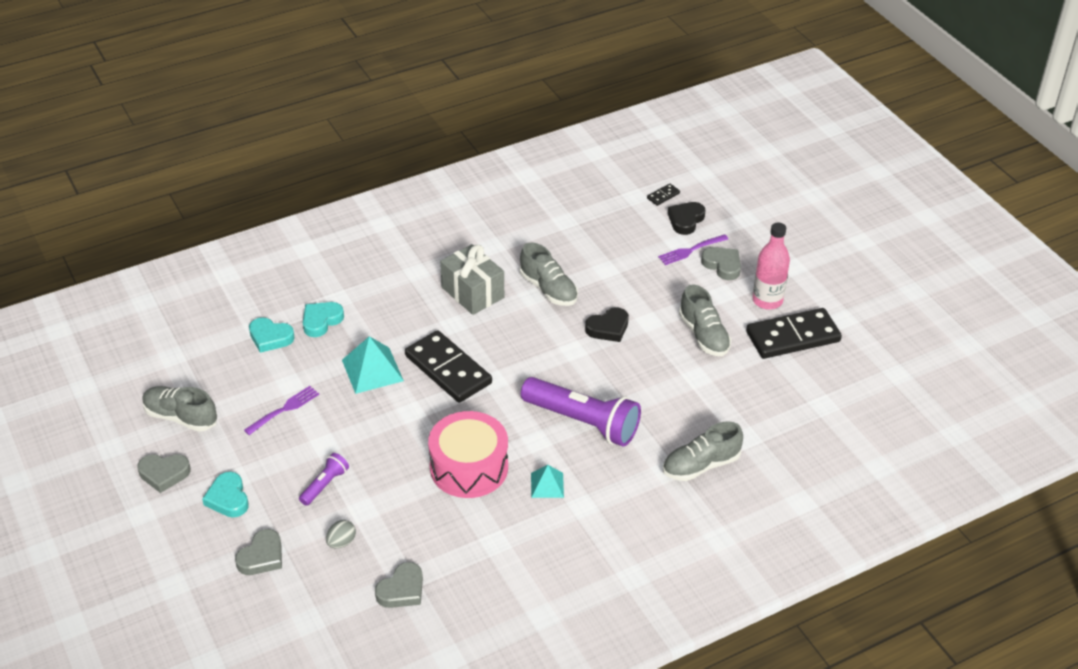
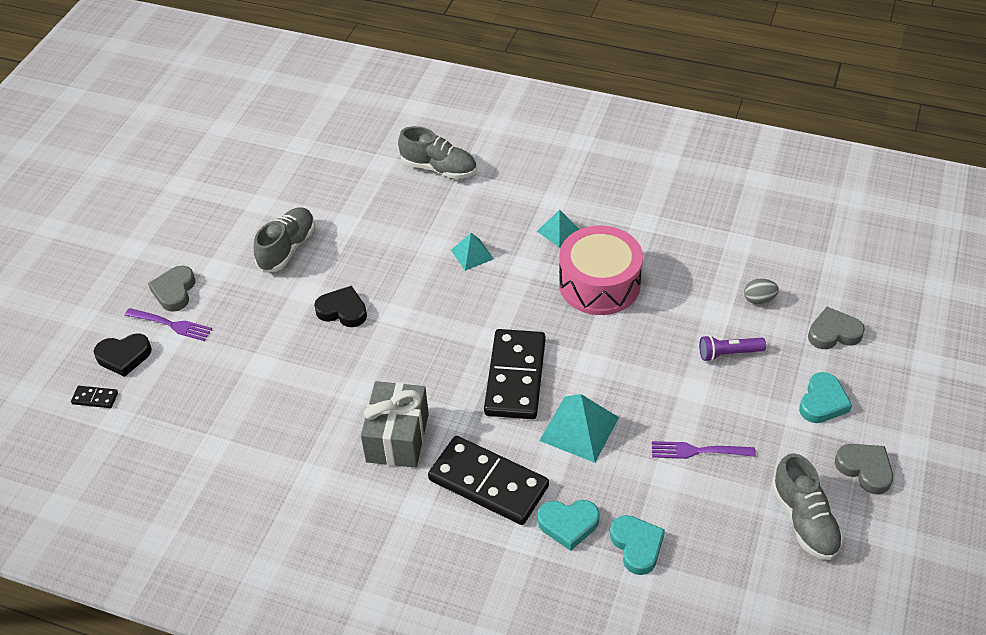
camera: 130 degrees left, 5 degrees up
(402, 590) = (746, 237): grey heart -> none
(548, 289) = (333, 385): grey shoe -> none
(582, 422) = (472, 254): purple flashlight -> turquoise pyramid
(767, 300) = (199, 237): pink bottle -> none
(793, 337) = (234, 199): black domino -> black domino (488, 483)

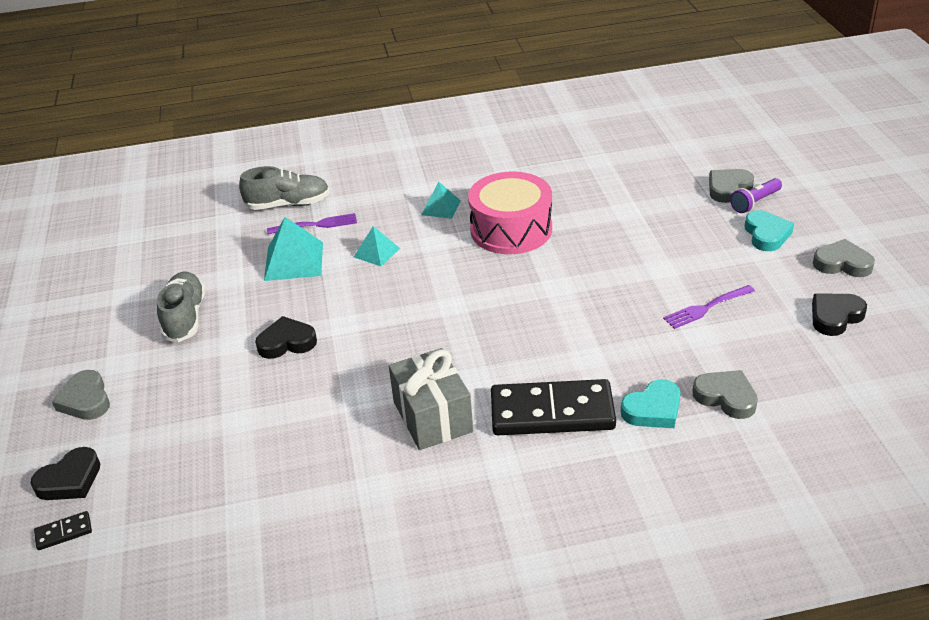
camera: 30 degrees left, 10 degrees down
(170, 324) = (104, 429): purple fork -> purple fork (315, 225)
(515, 377) = (500, 323): black domino -> none
(579, 429) = (593, 336): turquoise pyramid -> turquoise pyramid (294, 261)
(637, 546) = (726, 397): turquoise heart -> grey heart
(728, 353) = (663, 233): purple flashlight -> purple flashlight (755, 202)
(759, 299) = (651, 190): grey egg -> none
(804, 520) = (835, 317): grey shoe -> black heart

